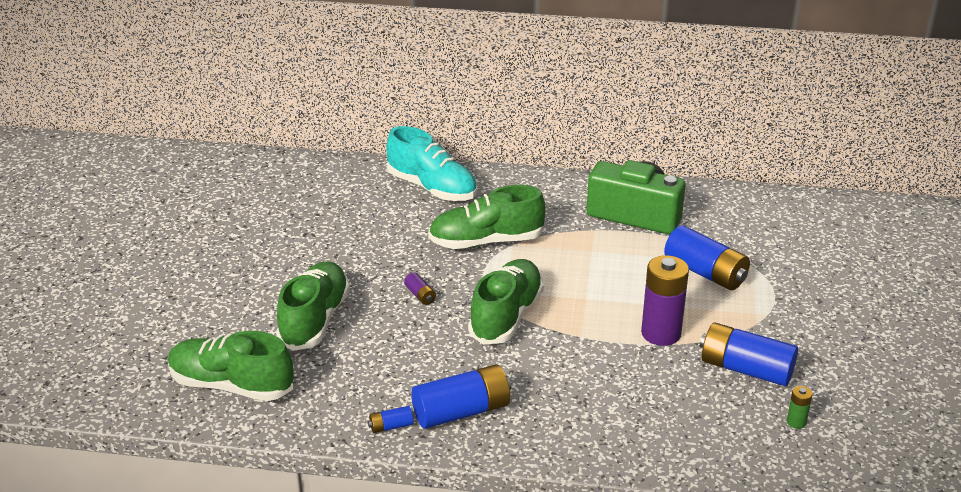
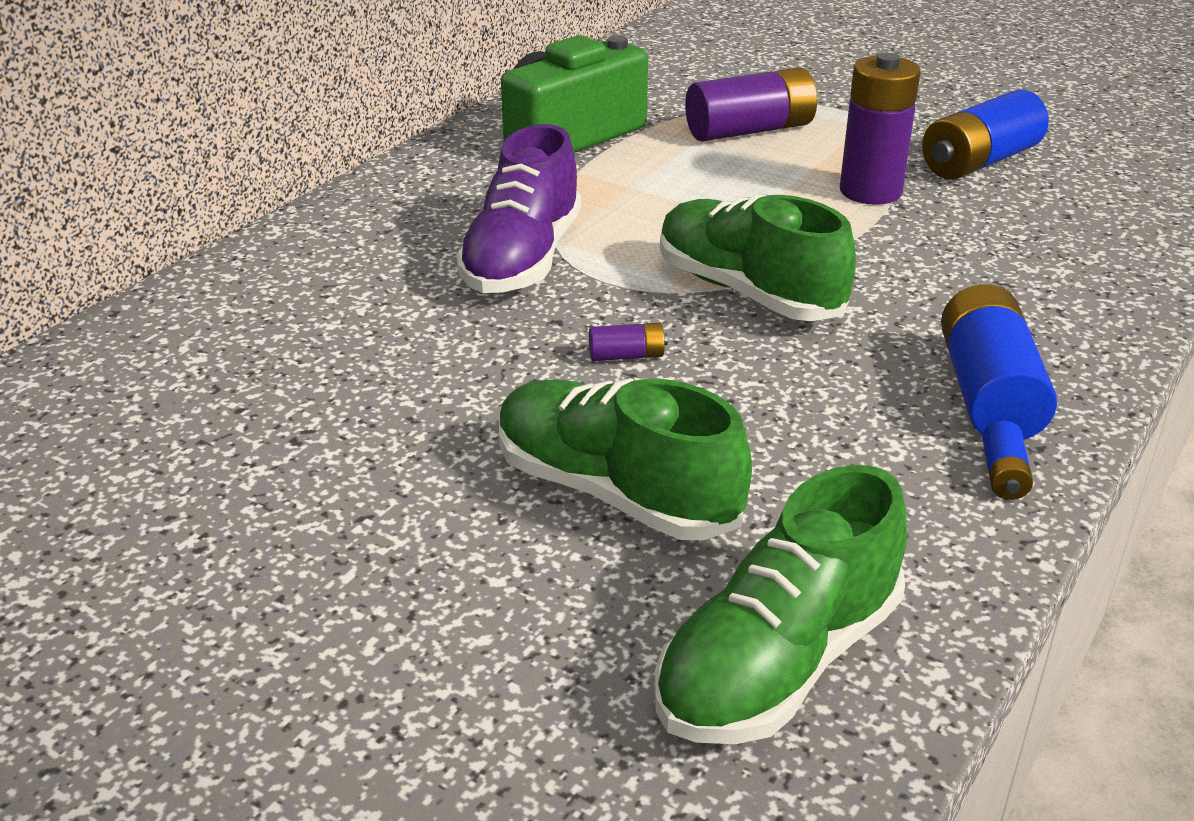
camera: 65 degrees left, 0 degrees up
(432, 188) = (303, 268): turquoise shoe -> none
(486, 241) = (522, 259): green shoe -> purple shoe
(705, 272) = (750, 130): blue battery -> purple battery
(796, 422) = (1101, 162): green battery -> none

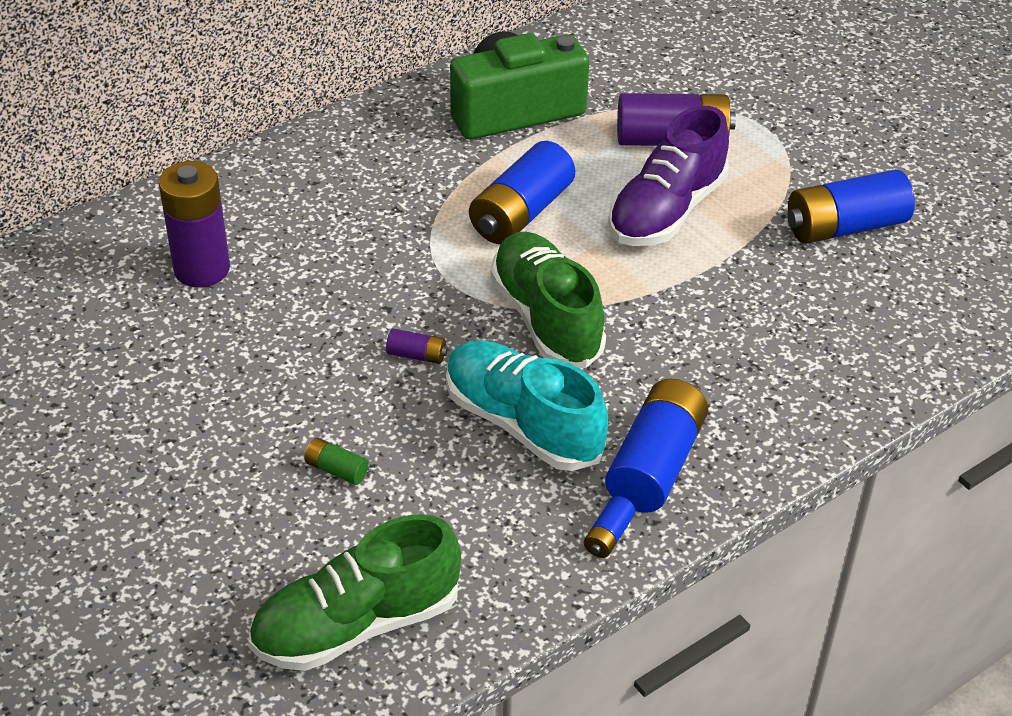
camera: 20 degrees right, 10 degrees up
(522, 259) = (398, 240): purple shoe -> purple shoe (666, 211)
(615, 492) = (336, 470): green shoe -> green battery
(643, 212) = (521, 213): none -> blue battery
(806, 391) = (522, 424): none -> turquoise shoe
(870, 191) = (722, 238): purple battery -> purple battery (202, 269)

